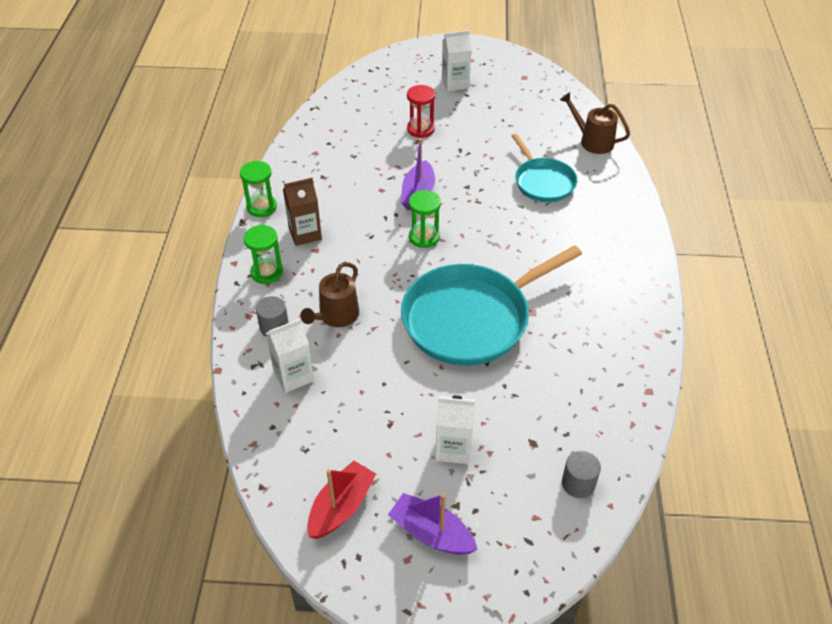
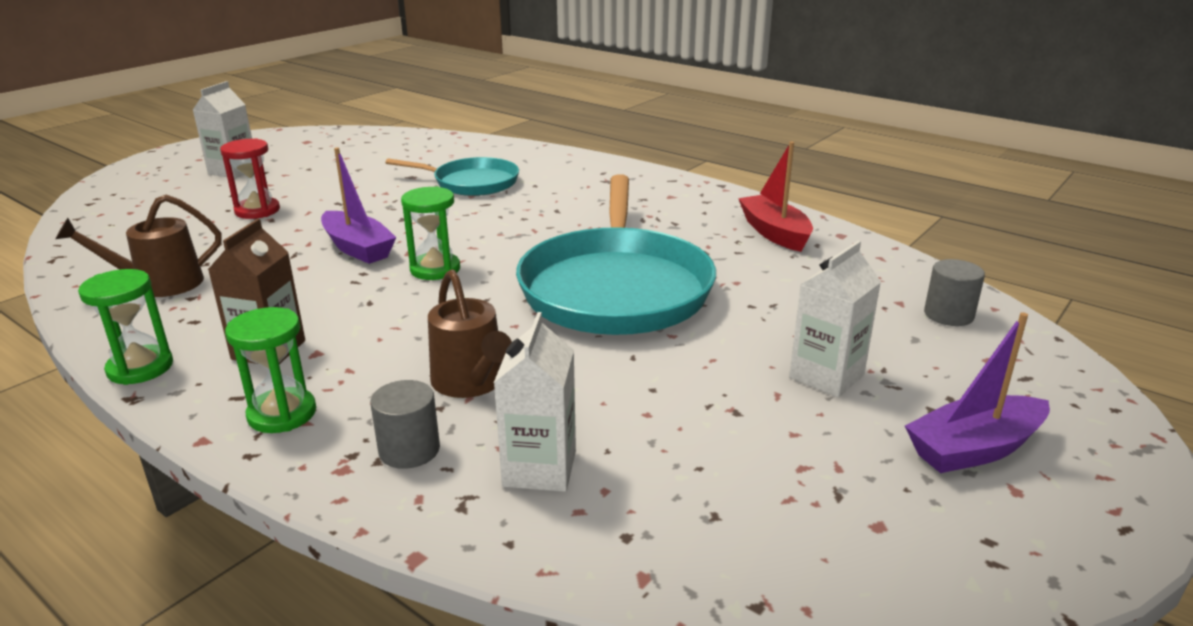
camera: 55 degrees left, 20 degrees down
(341, 507) = (870, 520): red boat -> red boat (774, 233)
(592, 141) = (460, 146): brown watering can -> brown watering can (160, 284)

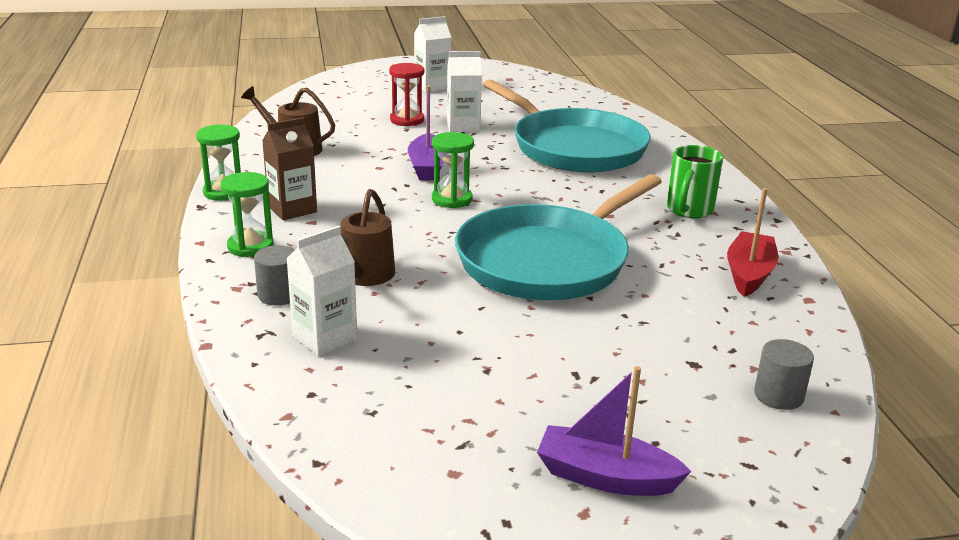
camera: 40 degrees right, 0 degrees up
(472, 183) = (574, 148): turquoise pan -> turquoise pan, size x1.77
(651, 201) = (689, 210): none -> green mug
(826, 376) = (589, 382): white carton -> white carton (463, 126)

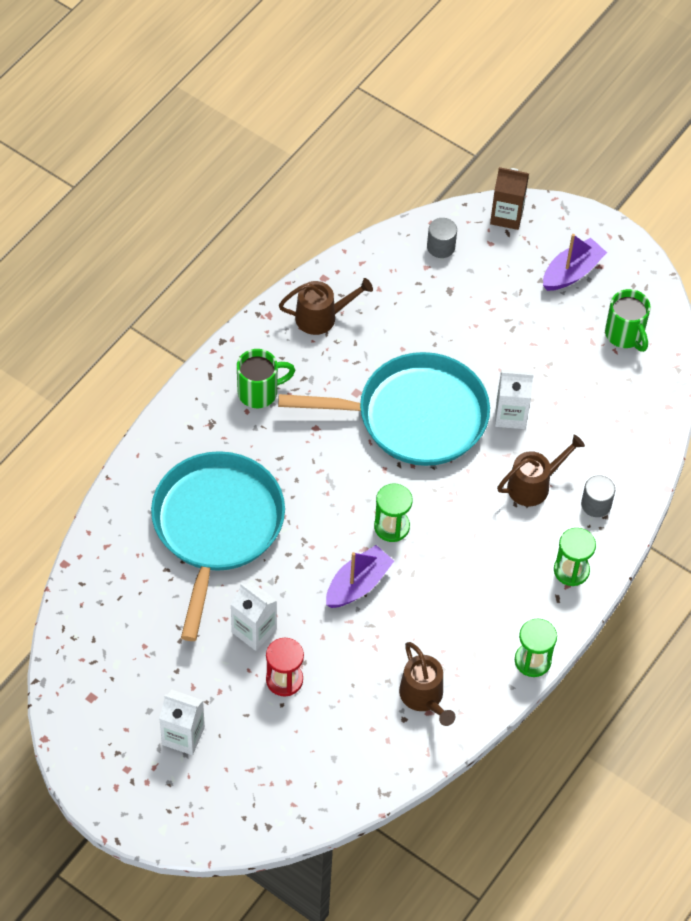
camera: 135 degrees left, 30 degrees up
(292, 209) = (507, 598): brown carton -> brown carton (506, 216)
(325, 338) = (604, 447): white carton -> white carton (510, 415)
(438, 454) = (625, 335): none -> green mug
(605, 477) = (572, 272): purple boat -> purple boat turned 105 degrees counterclockwise
(749, 274) = (322, 317): red boat -> brown watering can

